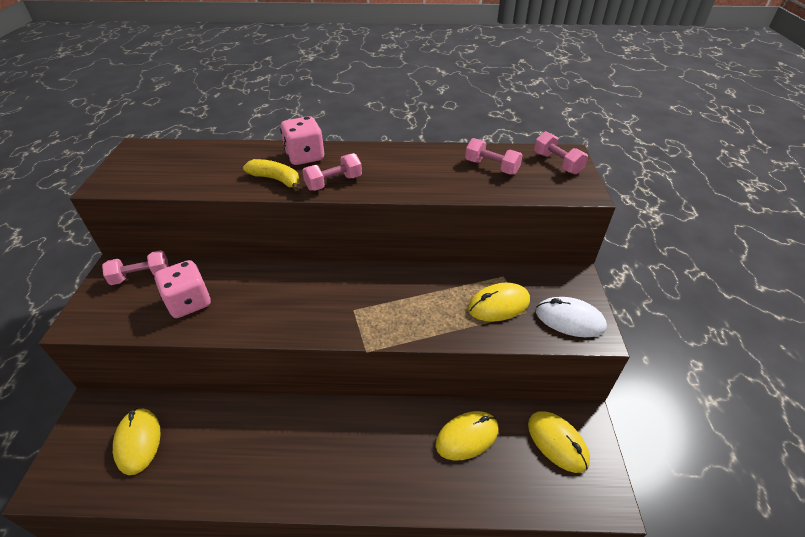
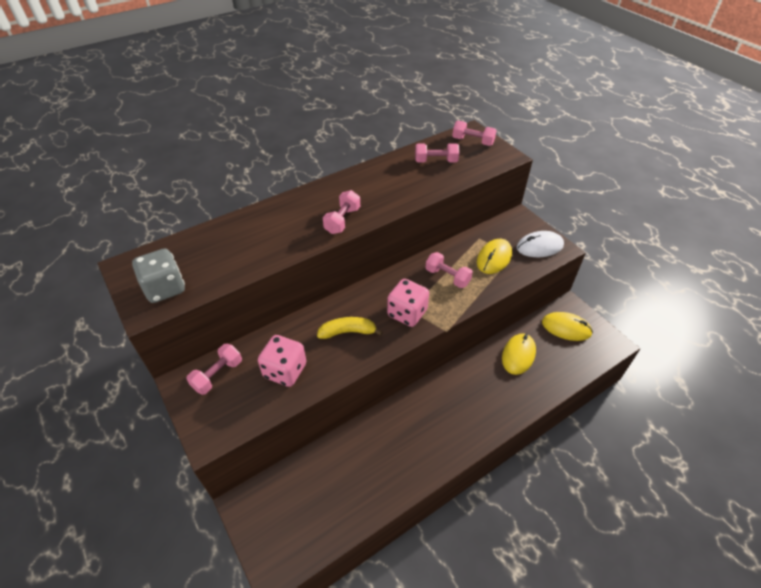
camera: 35 degrees left, 5 degrees up
(136, 175) = (165, 288): none -> grey dice
(138, 441) = (312, 497): yellow mouse -> none
(276, 180) = (295, 237): yellow banana -> yellow banana (348, 332)
(305, 157) = (293, 209): pink dice -> pink dice (407, 313)
(426, 298) = (447, 277): none -> pink dumbbell

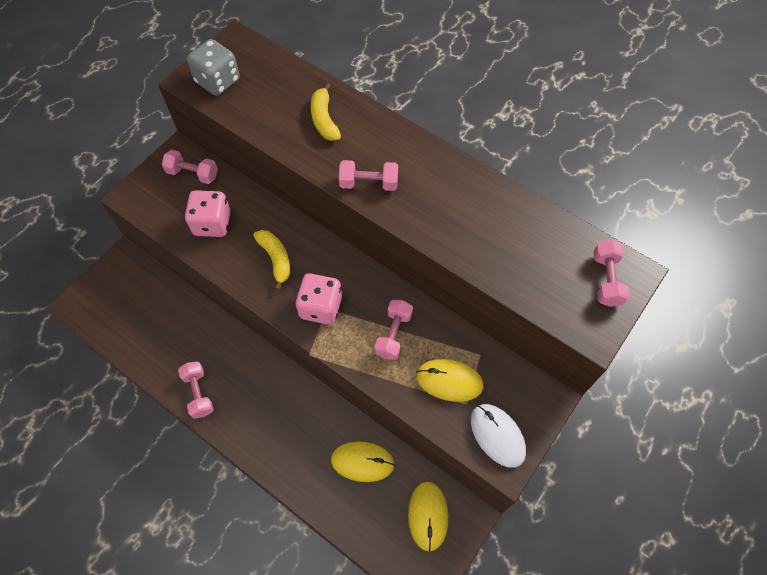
camera: 70 degrees right, 15 degrees up
(263, 230) = (324, 119): none -> yellow banana
(436, 161) = (532, 246): pink dumbbell -> pink dumbbell (199, 393)

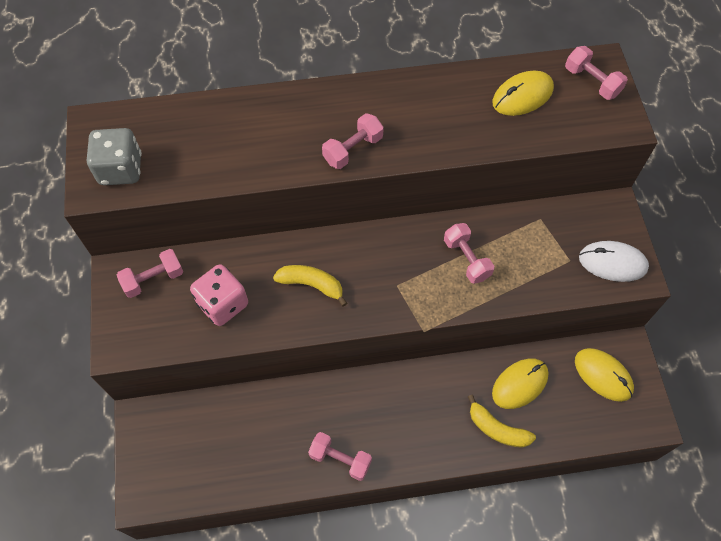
camera: 45 degrees left, 0 degrees up
(321, 307) = (391, 289): pink dice -> none
(324, 119) = (256, 128): yellow banana -> yellow banana (497, 429)
(449, 381) = (541, 256): yellow mouse -> yellow mouse (522, 96)

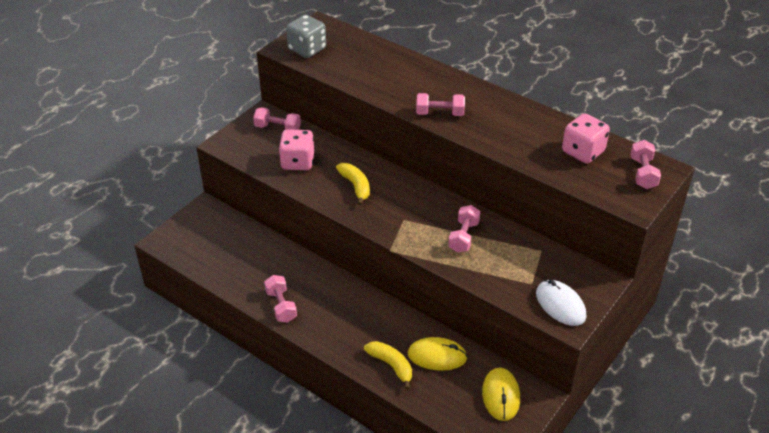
camera: 45 degrees right, 20 degrees down
(497, 429) = (391, 365): yellow banana -> yellow banana turned 150 degrees clockwise
(522, 96) = (583, 152): yellow mouse -> pink dice

